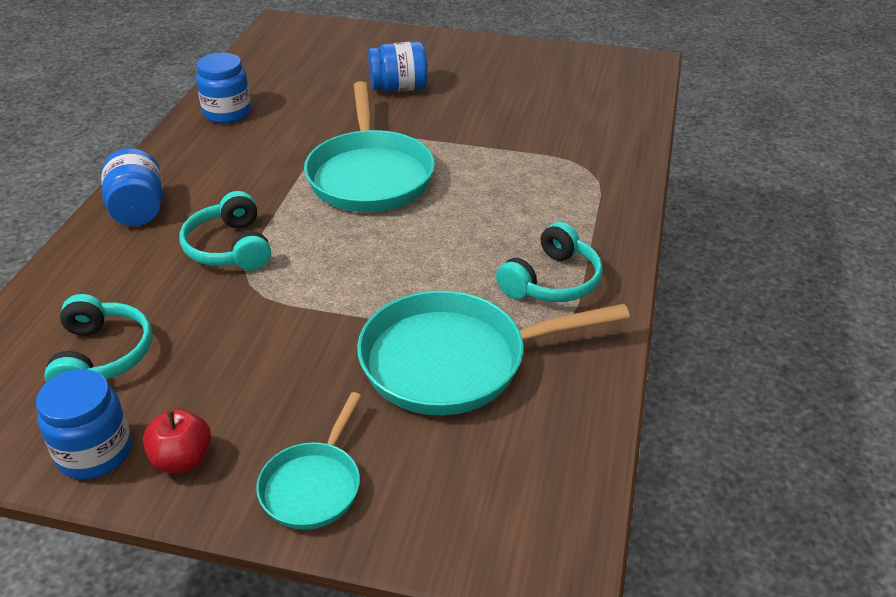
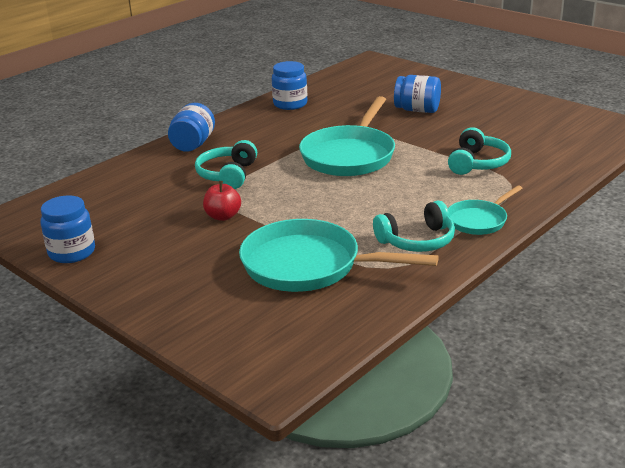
camera: 30 degrees right, 10 degrees down
(102, 356) = (113, 210): turquoise headphones -> turquoise headphones (477, 163)
(182, 459) = (112, 268): red apple -> red apple (223, 216)
(313, 485) = (169, 301): turquoise pan -> turquoise pan (479, 220)

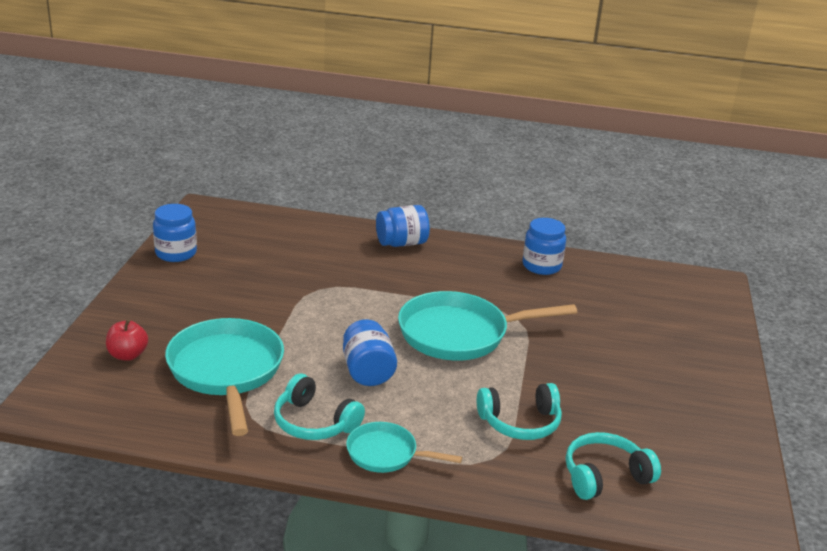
camera: 55 degrees right, 0 degrees up
(223, 216) = (281, 301): red apple -> red apple (127, 355)
(228, 175) = (359, 279): turquoise headphones -> turquoise headphones (605, 476)
(417, 110) = (615, 347): blue jar -> blue jar (367, 371)

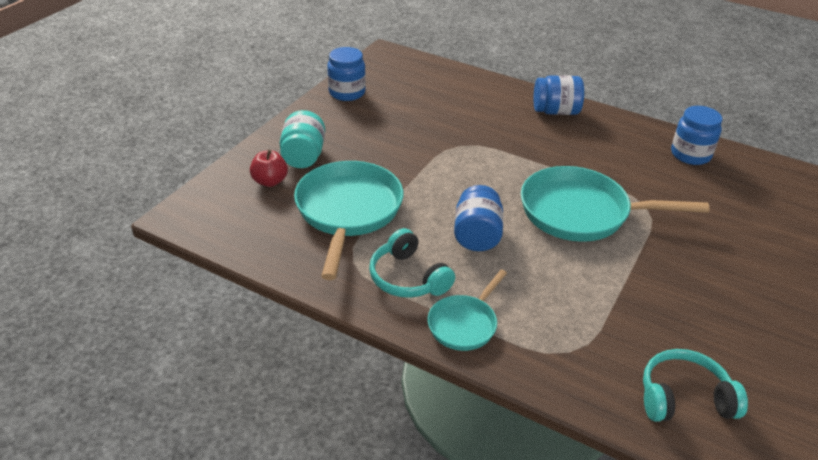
camera: 20 degrees right, 10 degrees up
(154, 324) = (303, 156): none -> turquoise jar
(386, 454) = (464, 324): turquoise pan -> turquoise pan turned 90 degrees counterclockwise
(520, 423) = (611, 319): turquoise headphones -> none

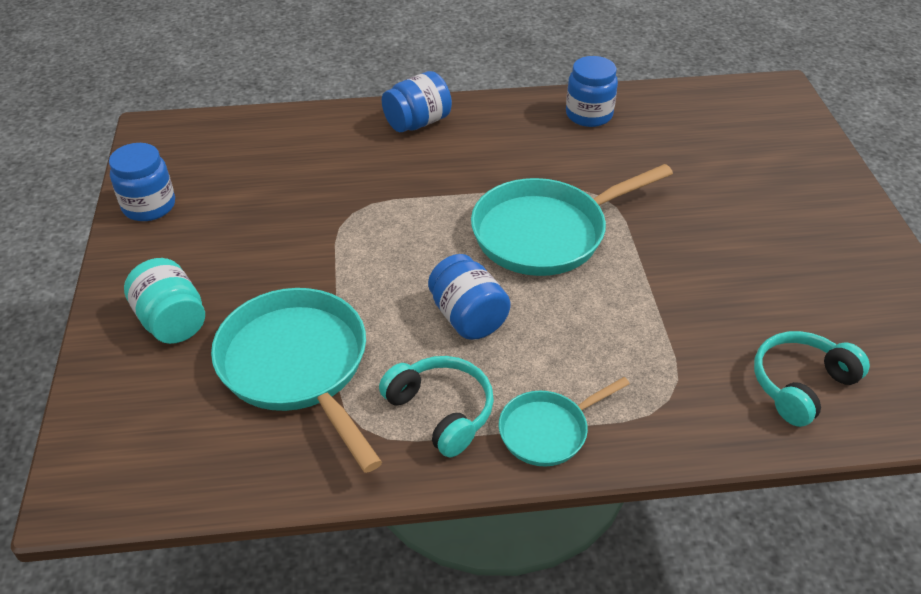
camera: 35 degrees left, 5 degrees up
(270, 181) = (159, 378): red apple -> none
(408, 278) = (441, 411): turquoise headphones -> turquoise headphones turned 150 degrees counterclockwise
(464, 324) = (548, 431): turquoise pan -> turquoise pan turned 60 degrees clockwise

